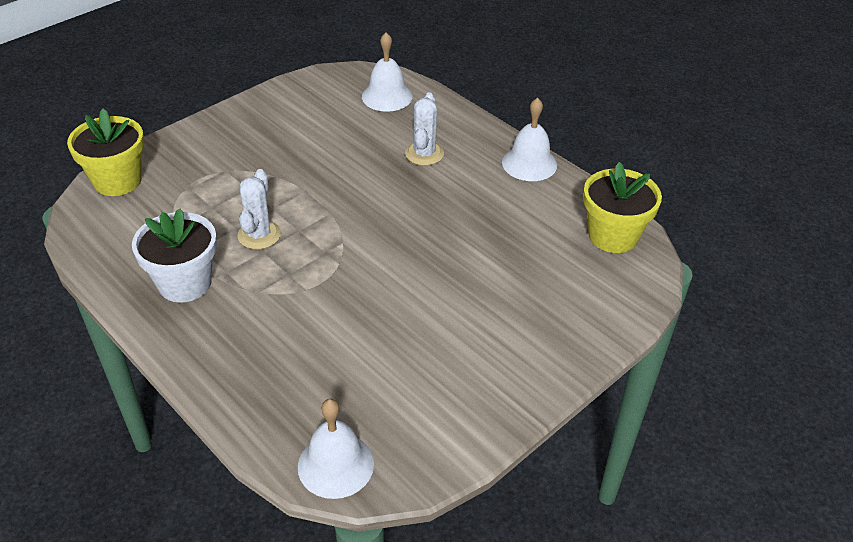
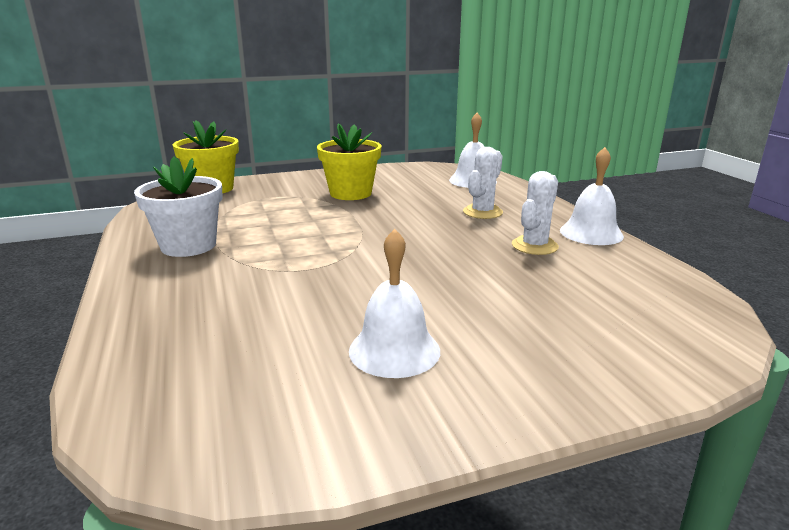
camera: 25 degrees right, 20 degrees down
(259, 235) = (284, 231): white cactus -> white cactus (534, 246)
(335, 465) = (154, 421): white bell -> white bell (394, 350)
(613, 236) = (674, 298): yellow flower pot -> yellow flower pot (350, 193)

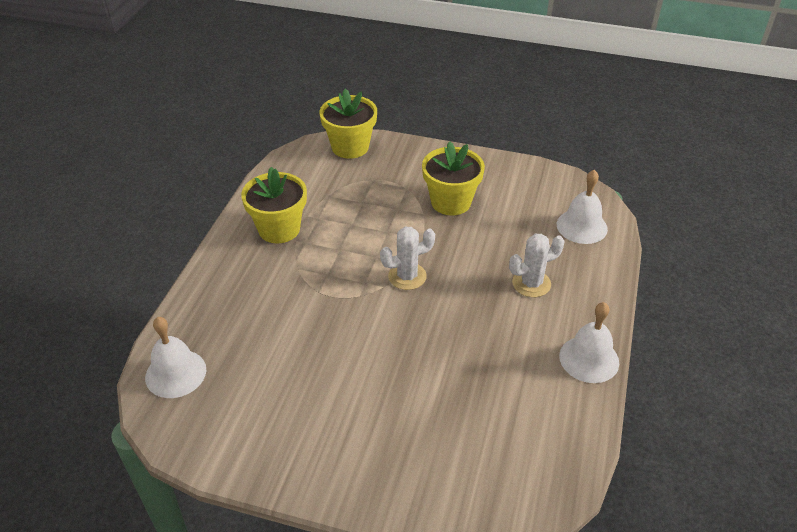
camera: 35 degrees right, 20 degrees up
(188, 246) = (279, 229): white flower pot -> yellow flower pot
(394, 350) = (311, 406): white bell -> white bell (175, 373)
(534, 246) = (519, 351): white cactus -> white cactus (407, 276)

